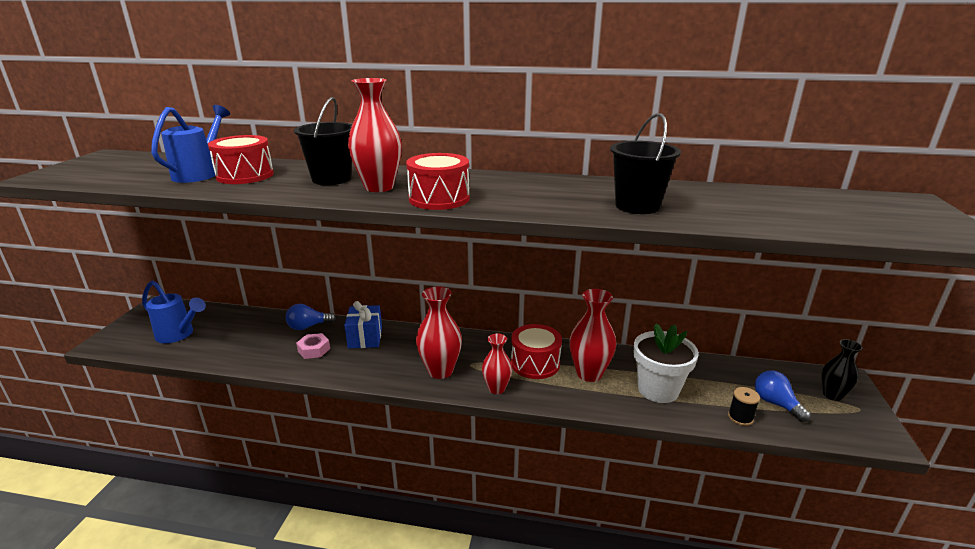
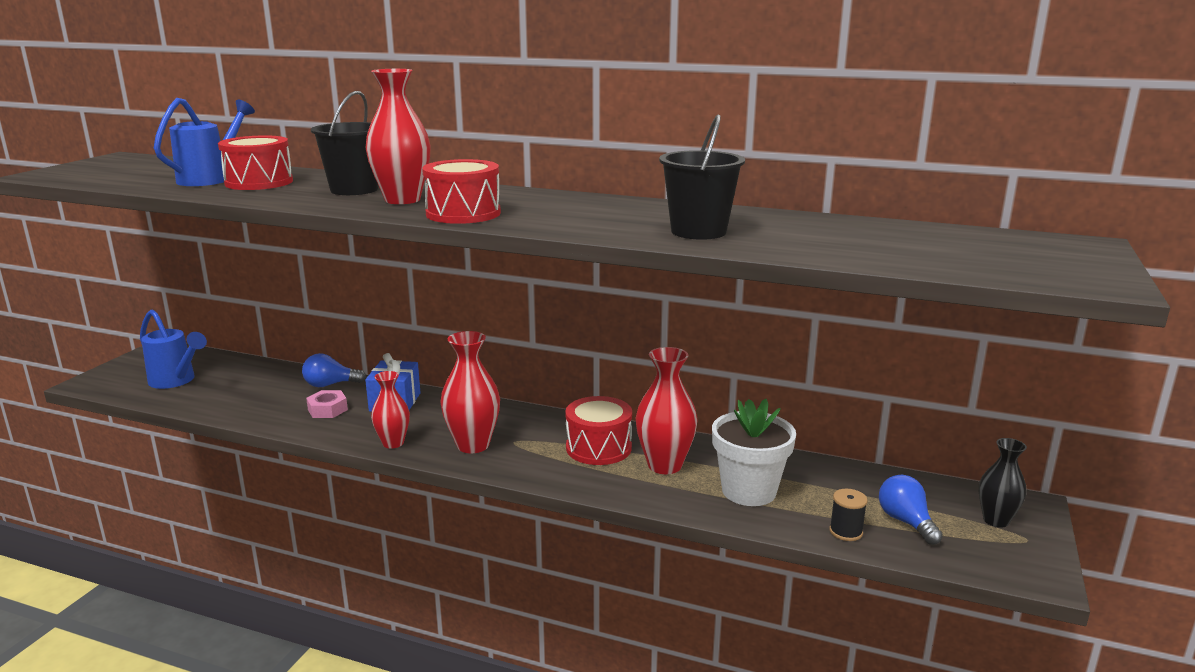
camera: 10 degrees right, 5 degrees down
(496, 388) = (535, 470): red vase -> red vase (393, 443)

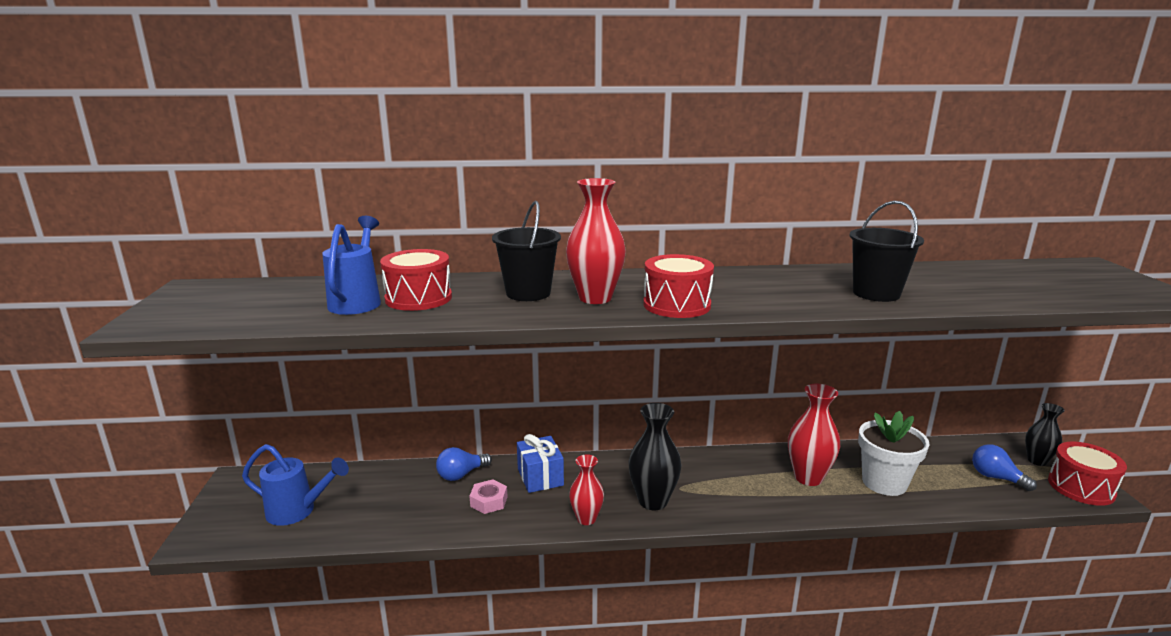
camera: 25 degrees left, 0 degrees up
(473, 445) = (653, 501): red vase -> black vase
(598, 448) = (747, 475): red drum -> red drum (1081, 487)
(846, 532) = (975, 497): black spool -> none

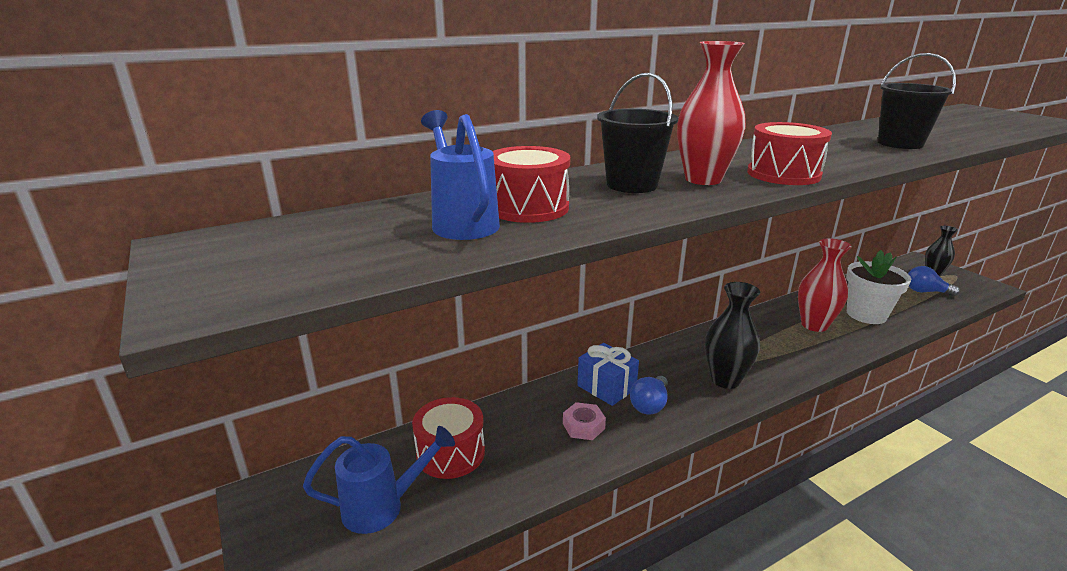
camera: 25 degrees left, 5 degrees up
(461, 474) = (527, 408): blue light bulb -> blue light bulb (650, 405)
(586, 519) = (689, 414): red vase -> none
(1081, 487) = (976, 285): red drum -> red drum (450, 453)

